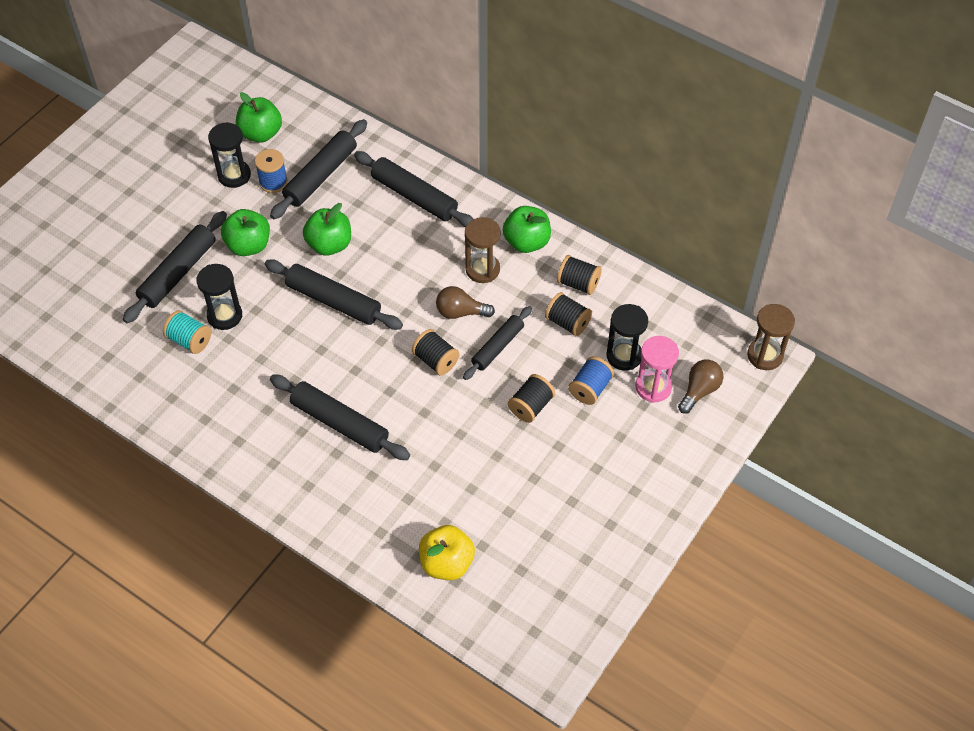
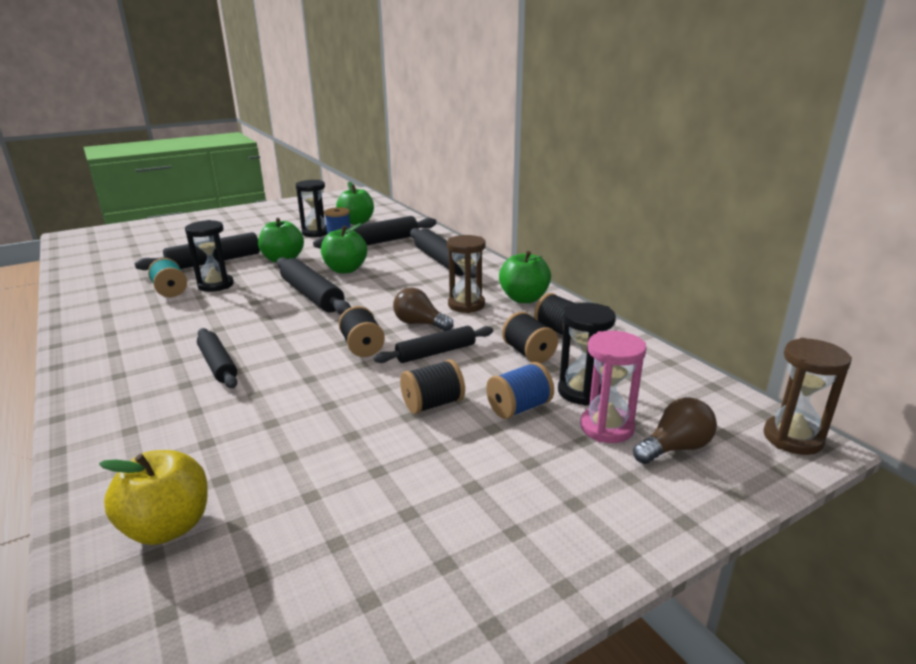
camera: 25 degrees right, 30 degrees down
(340, 423) = (218, 365): black rolling pin -> black rolling pin, size x0.66

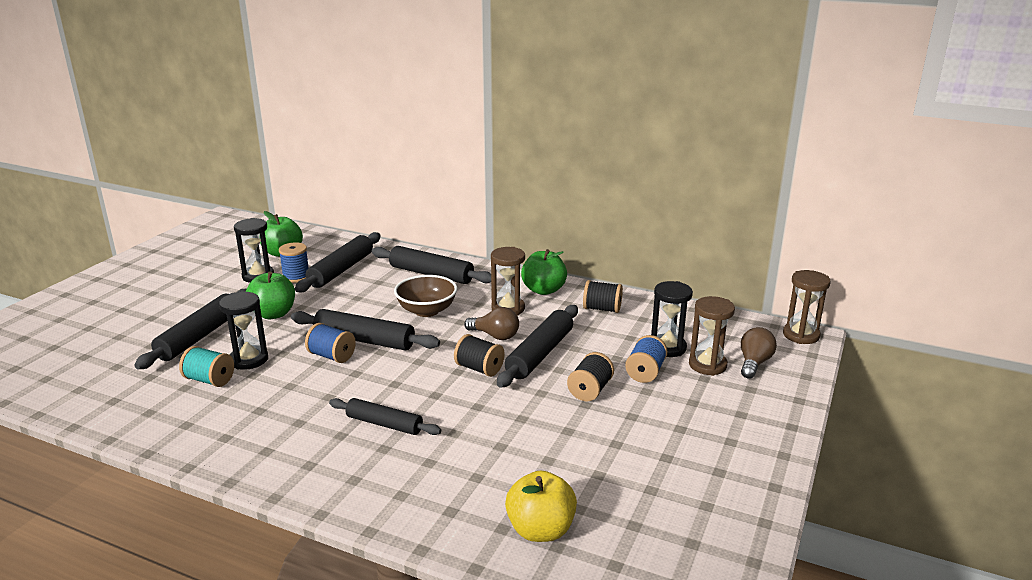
camera: 35 degrees left, 0 degrees up
(270, 300) = (331, 356): none -> blue spool
(345, 270) = (355, 307): green apple -> none
(394, 287) = (426, 311): none -> brown bowl
(419, 324) = (495, 336): brown light bulb -> brown light bulb turned 150 degrees counterclockwise
(436, 352) = (540, 354): black rolling pin -> black rolling pin, size x1.52
(528, 353) = (603, 333): black spool -> none
(607, 427) = (707, 365): pink hourglass -> brown hourglass

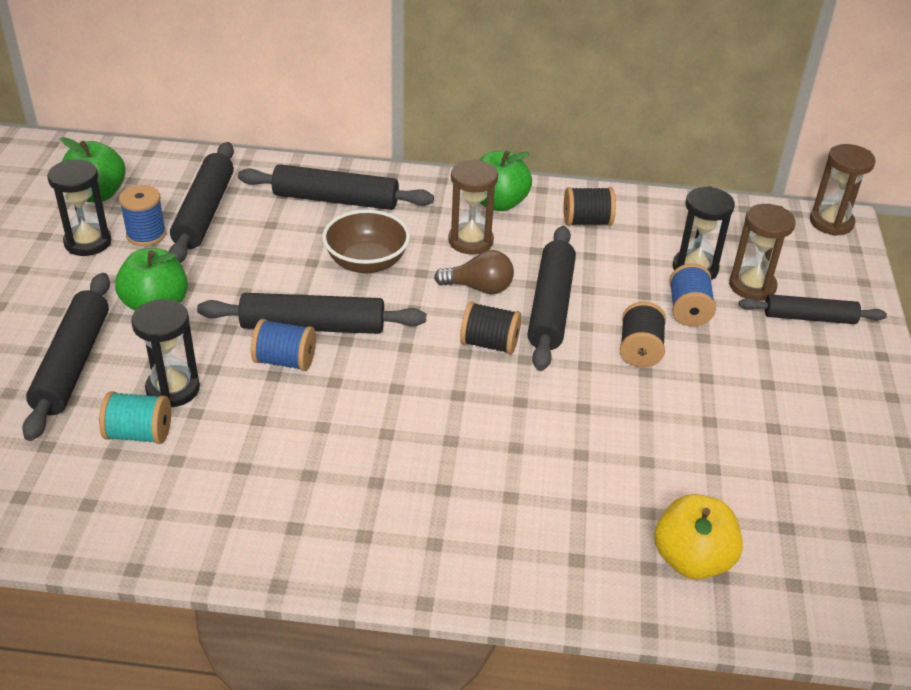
camera: 20 degrees left, 15 degrees up
(384, 424) = (421, 453): black rolling pin -> black rolling pin (809, 317)
(754, 363) = (801, 273): brown light bulb -> none

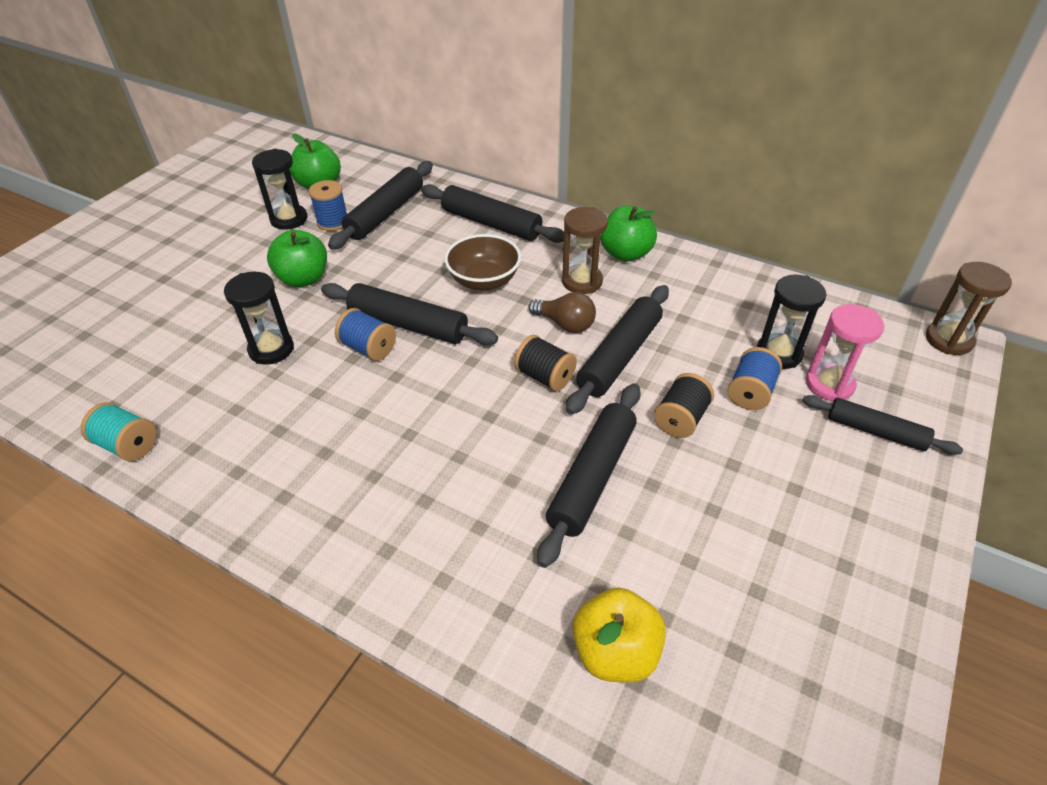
camera: 25 degrees right, 5 degrees up
(73, 364) = (216, 310): black rolling pin -> black rolling pin (592, 477)
(139, 434) = (224, 379): turquoise spool -> turquoise spool (128, 445)
(587, 221) = (697, 286): black spool -> none
(752, 286) = (829, 384): brown hourglass -> pink hourglass

